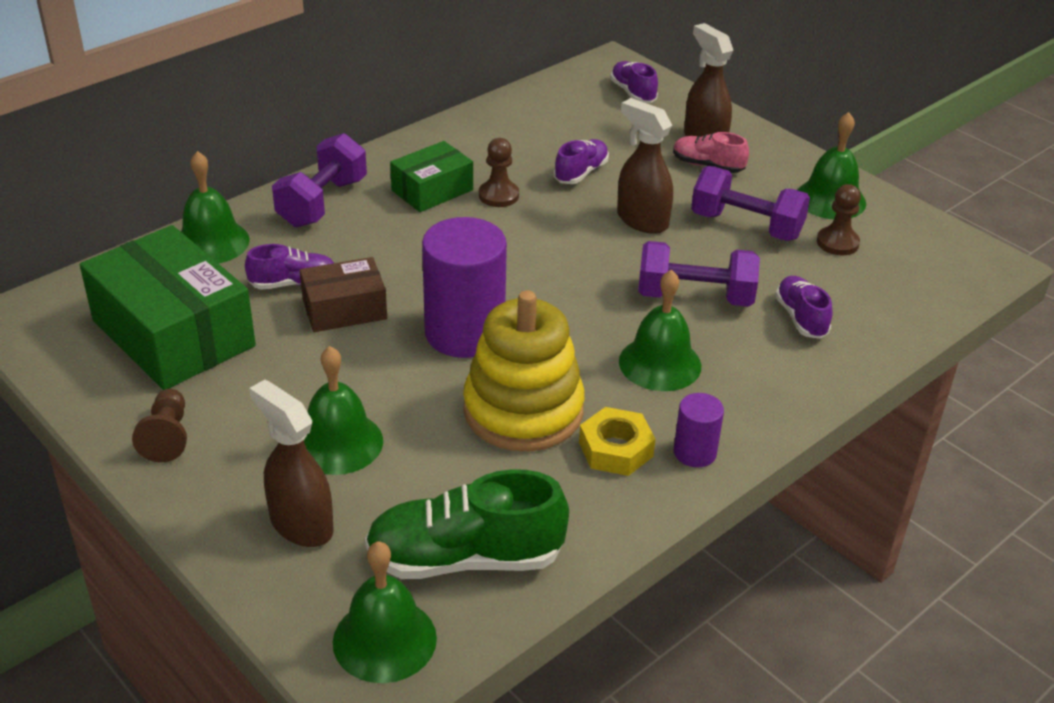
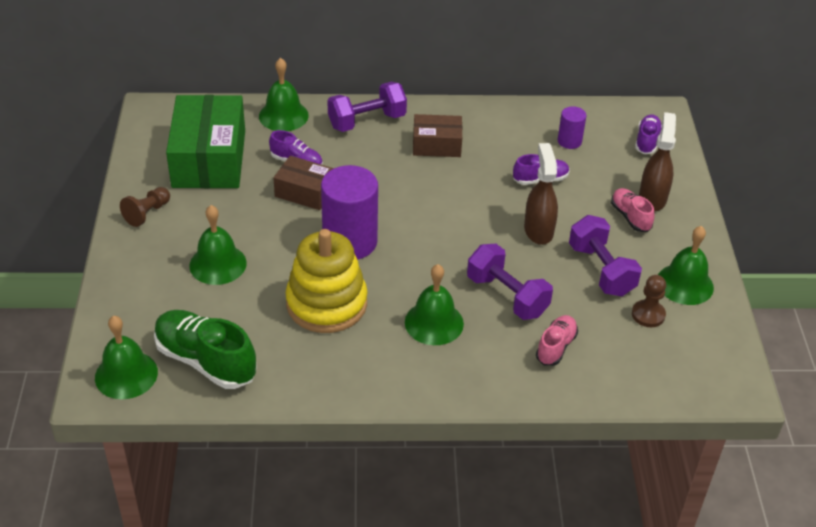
camera: 40 degrees right, 5 degrees up
(301, 524) = (154, 295): brown spray bottle -> none
(432, 190) = (436, 145): green box -> brown box
(498, 195) = (471, 168): brown pawn -> none
(616, 449) = (347, 355): yellow nut -> none
(695, 452) = (387, 383): purple cylinder -> purple cylinder (569, 141)
(801, 318) = (556, 347): purple shoe -> pink shoe

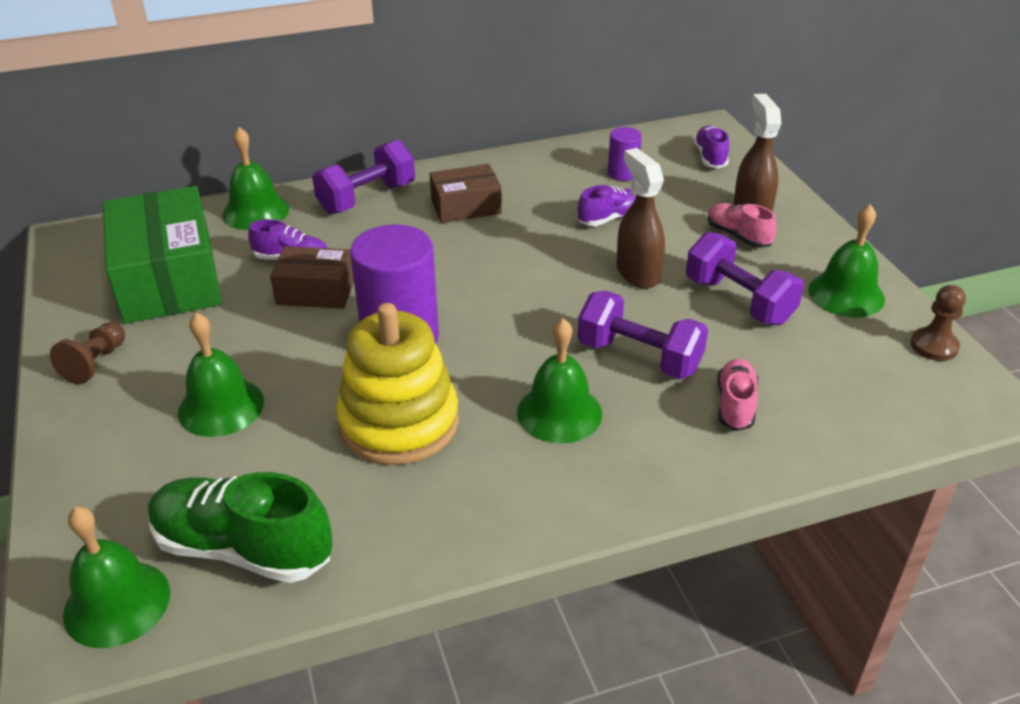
camera: 15 degrees left, 5 degrees down
(648, 315) = (825, 339): brown pawn -> brown pawn (934, 346)

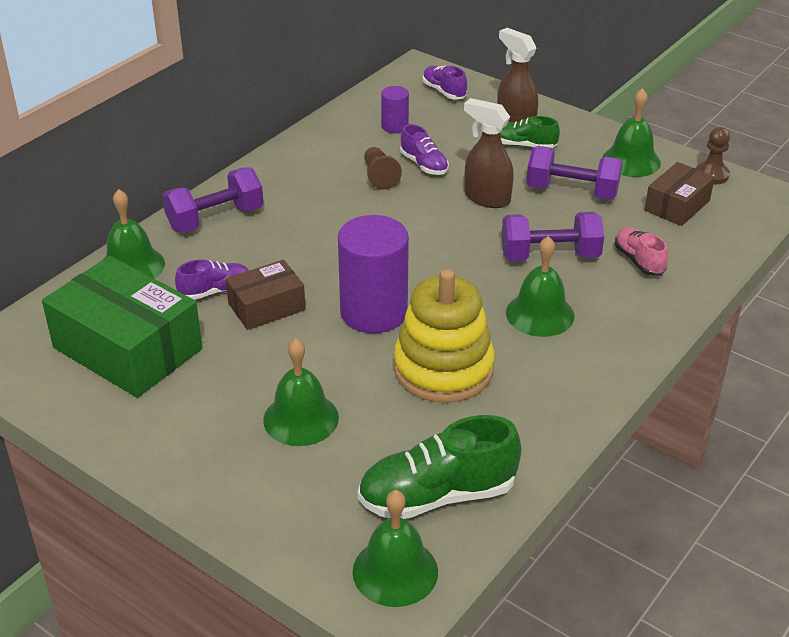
camera: 35 degrees left, 0 degrees up
(95, 363) = (154, 436): brown pawn -> brown pawn (379, 176)
(367, 198) = (215, 219): purple dumbbell -> purple dumbbell turned 45 degrees clockwise
(466, 206) = (305, 196): brown box -> brown box (677, 205)
(610, 218) = (424, 165): purple shoe -> purple shoe turned 120 degrees clockwise
(738, 236) = (525, 145): pink shoe -> green shoe

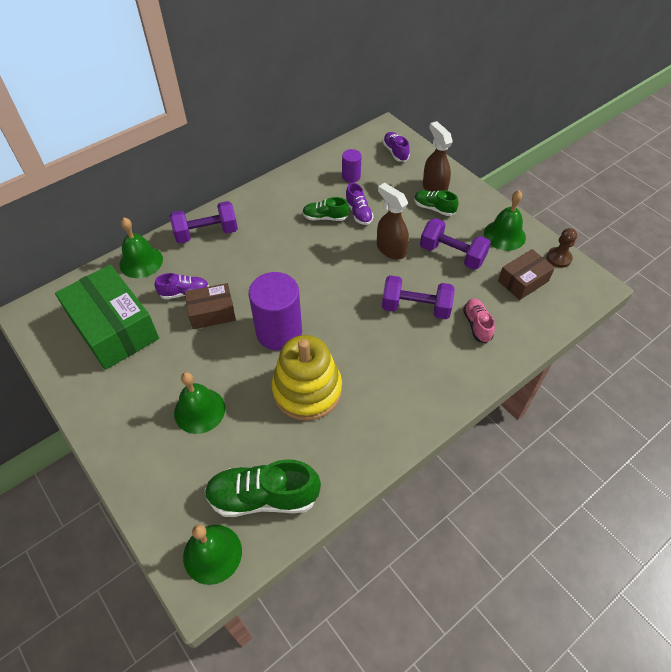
camera: 15 degrees right, 15 degrees up
(379, 176) = (325, 217): brown pawn -> green shoe
(540, 314) = (390, 357): green bell -> none

